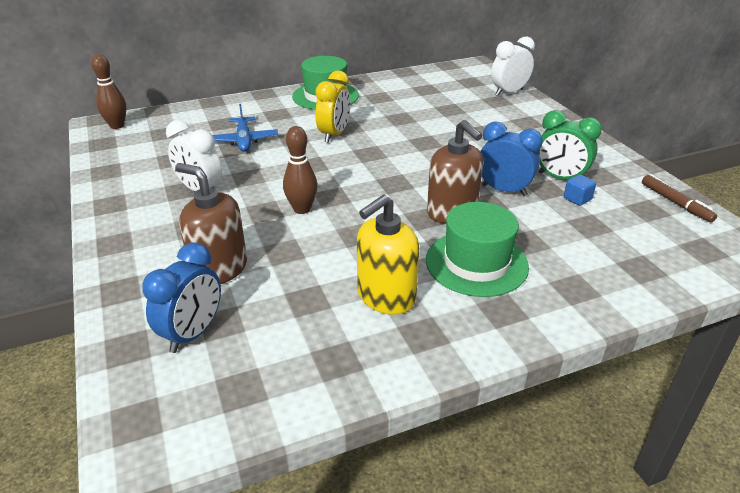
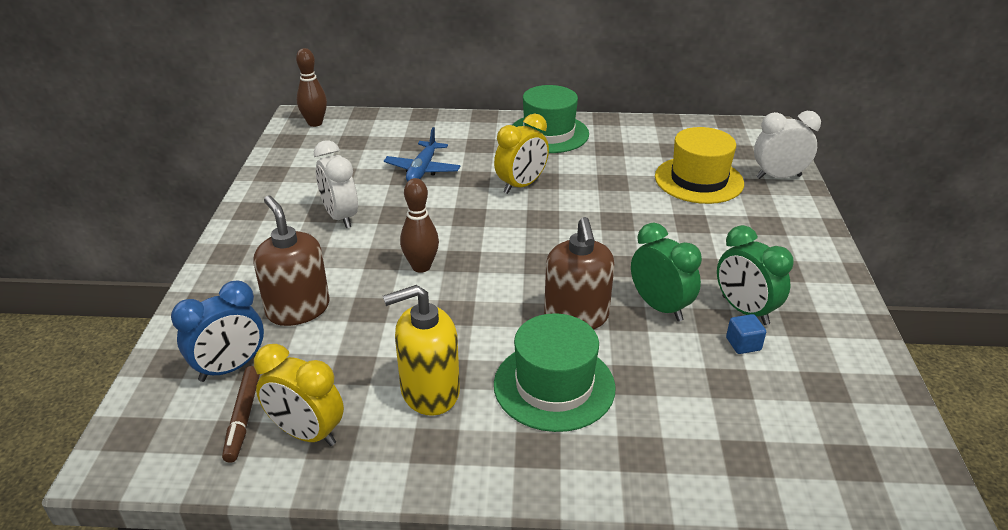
camera: 25 degrees right, 0 degrees up
(309, 362) = (307, 433): none -> yellow clock
(459, 105) = (699, 180): none -> yellow hat
(504, 190) = (660, 307): blue clock -> green clock
(675, 203) = (873, 388): brown marker -> brown marker (243, 418)

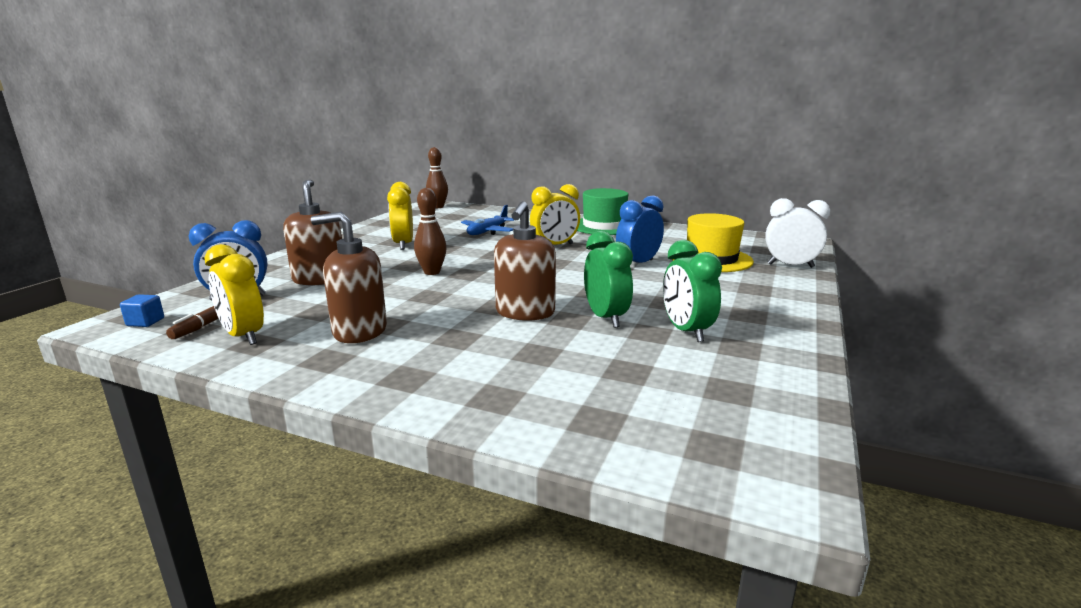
camera: 20 degrees right, 15 degrees down
(340, 217) = (403, 244): white clock -> yellow clock
(429, 391) = (359, 331): yellow soap dispenser -> brown soap dispenser
(554, 386) = (463, 345): green hat -> none
(632, 203) = (638, 264): none -> blue clock
(743, 344) = (665, 350): blue cube -> blue cube (145, 322)

